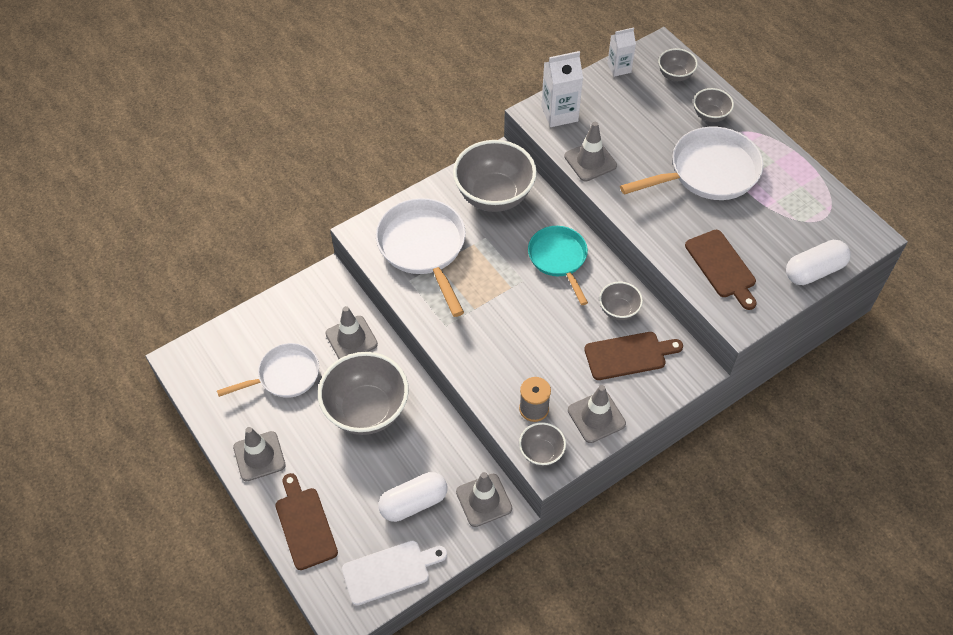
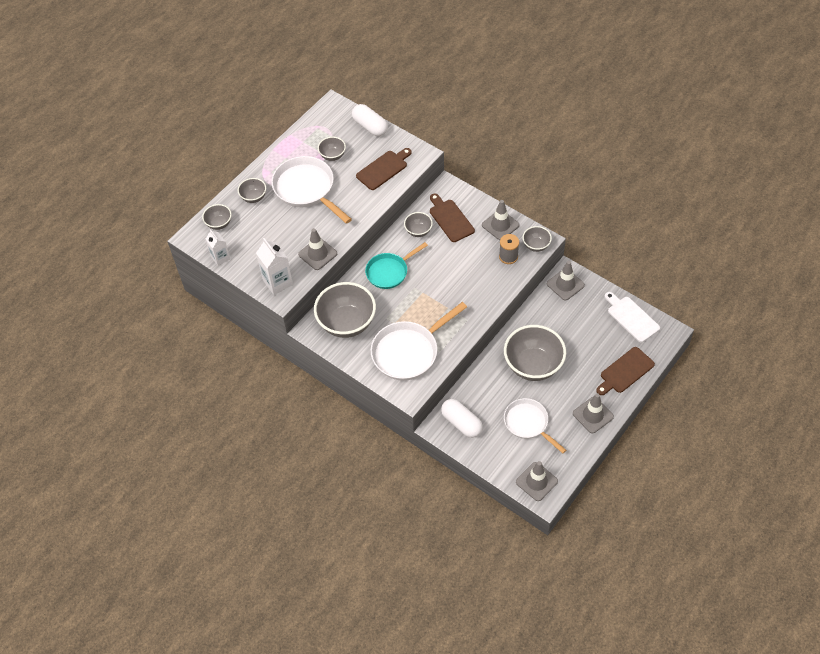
camera: 105 degrees left, 0 degrees up
(351, 339) = (483, 393): grey traffic cone -> grey traffic cone (536, 481)
(413, 503) = (584, 319): white capsule -> white capsule (461, 423)
(764, 213) = (332, 156): none -> grey bowl

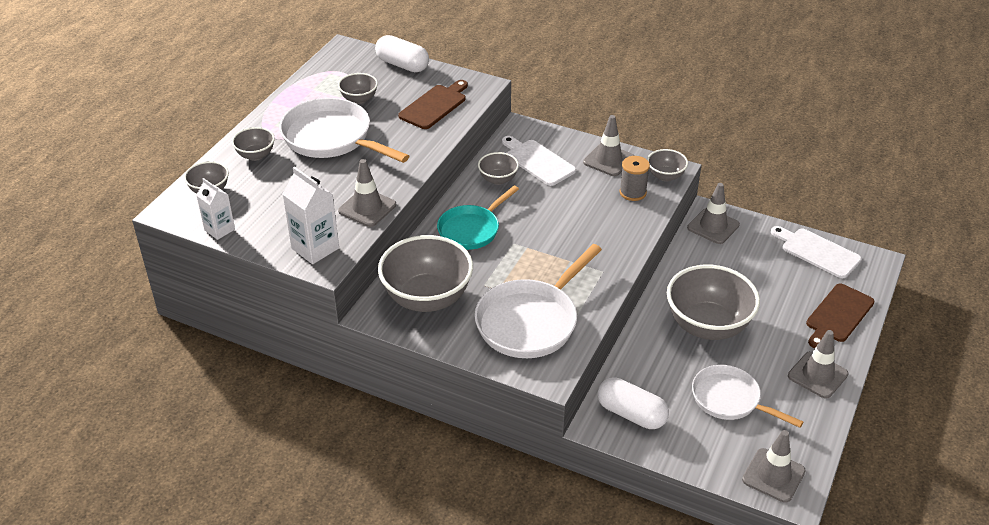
camera: 15 degrees left, 15 degrees down
(450, 219) = (537, 161): brown cutting board -> white cutting board

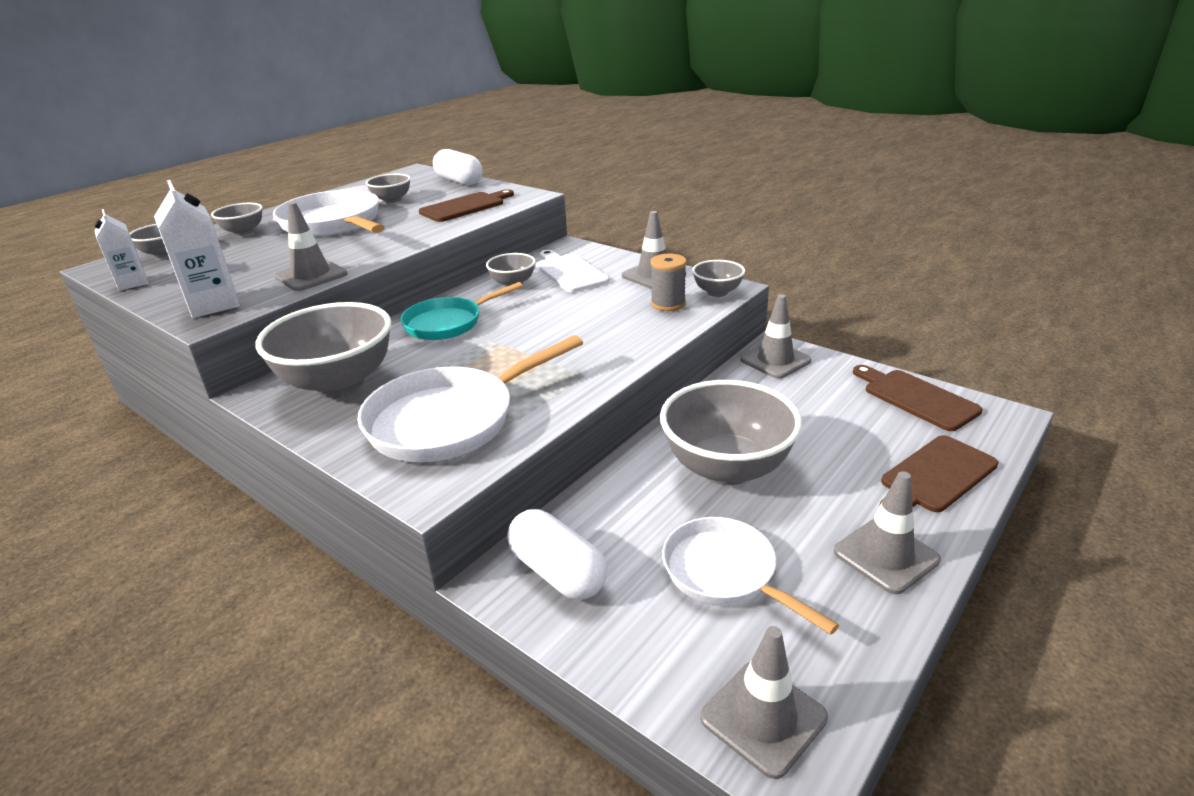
camera: 15 degrees right, 10 degrees down
(817, 252) = (916, 398): white cutting board -> brown cutting board

